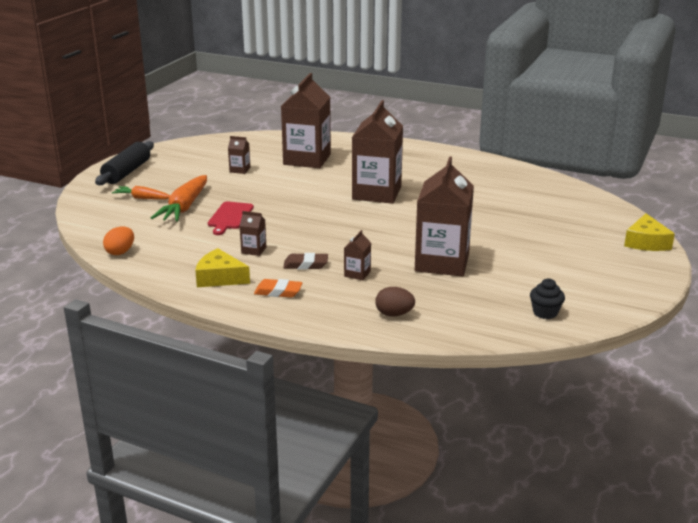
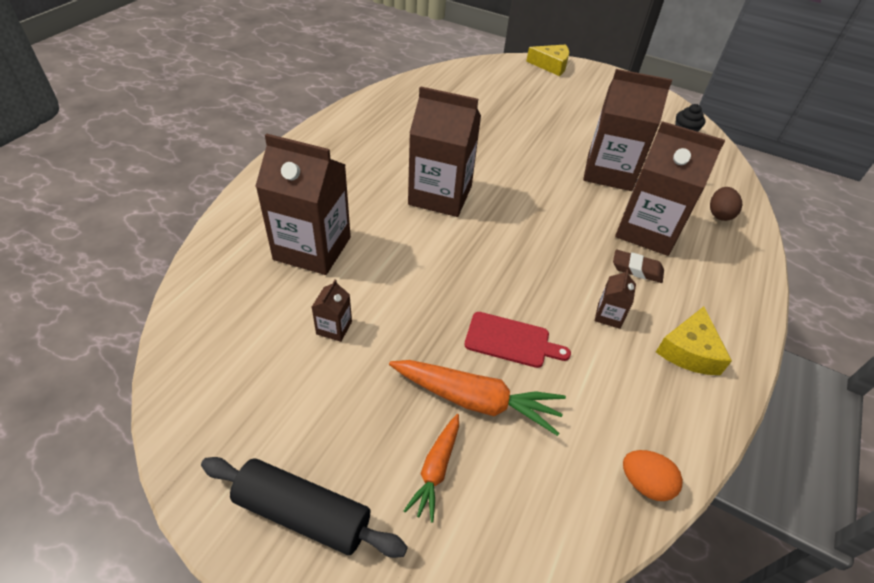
camera: 90 degrees left, 20 degrees up
(278, 292) = (706, 296): orange eraser -> none
(305, 265) = (637, 269): brown eraser -> brown eraser turned 75 degrees counterclockwise
(357, 274) = (647, 230): brown carton -> brown carton, size x2.41

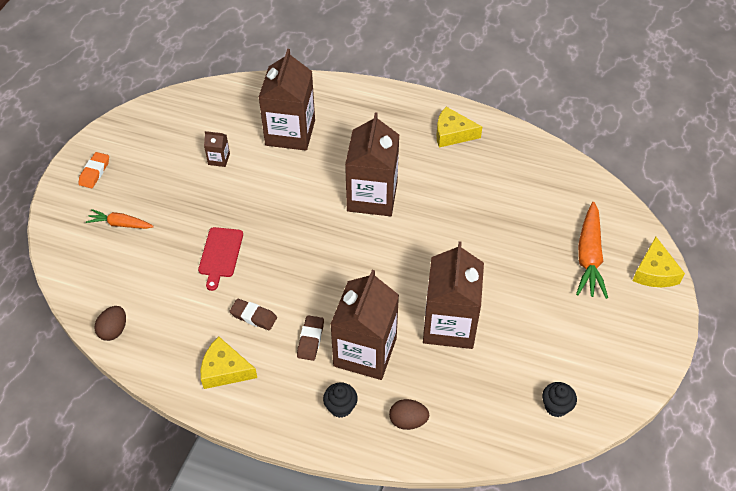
camera: 85 degrees right, 5 degrees up
(303, 513) = (95, 172): black rolling pin -> orange eraser
(366, 128) = (452, 134): none -> yellow cheese
(476, 400) = (169, 239): orange carrot -> orange carrot (589, 256)
(608, 315) = (253, 316): brown carton -> brown eraser
(644, 483) = (114, 330): orange egg -> brown egg
(715, 257) = (340, 407): none -> black cupcake

